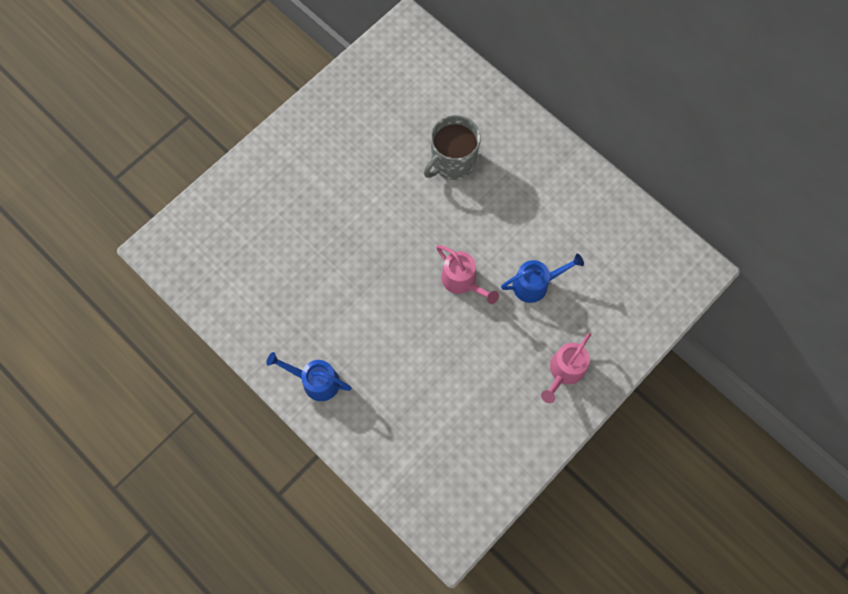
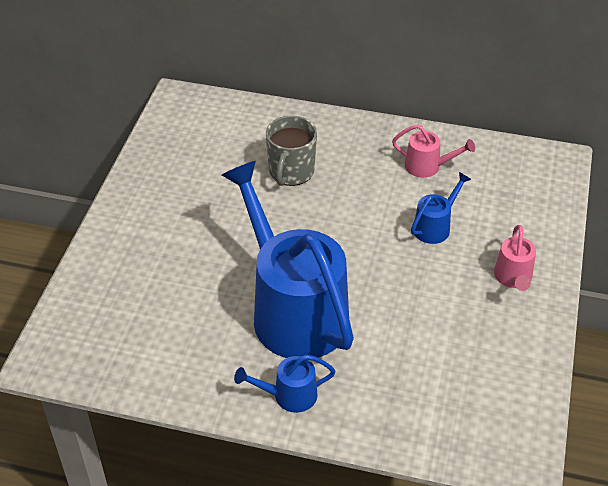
camera: 30 degrees left, 25 degrees down
(367, 304) = (292, 309): none -> blue watering can
(462, 281) = (369, 253): pink watering can -> pink watering can (428, 166)

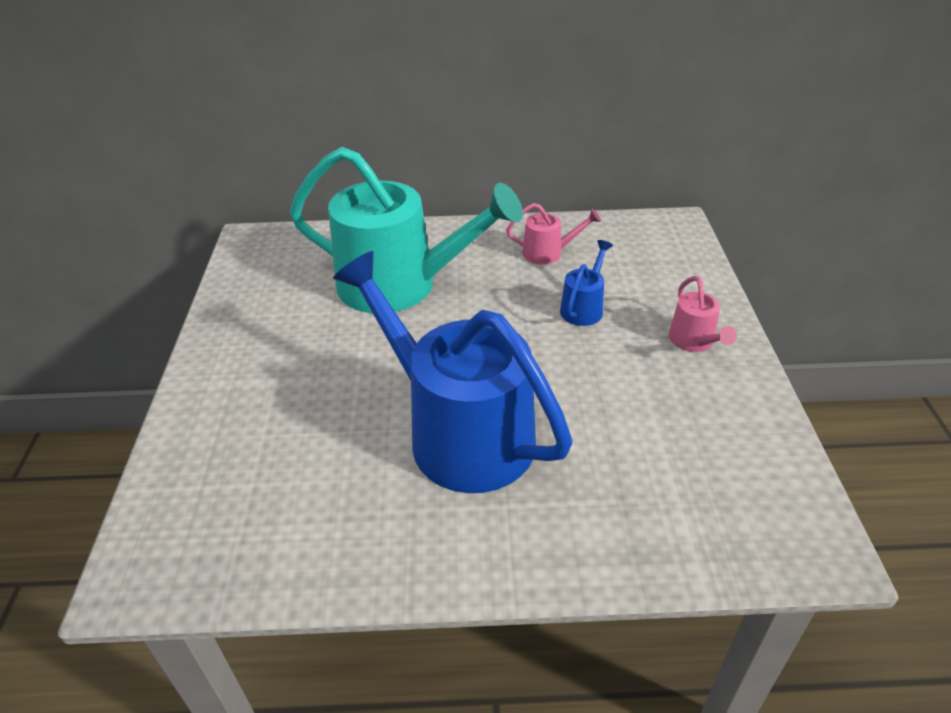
camera: 15 degrees left, 5 degrees down
(288, 396) = (493, 542): blue watering can -> none
(291, 172) = (401, 285): grey mug -> turquoise watering can

